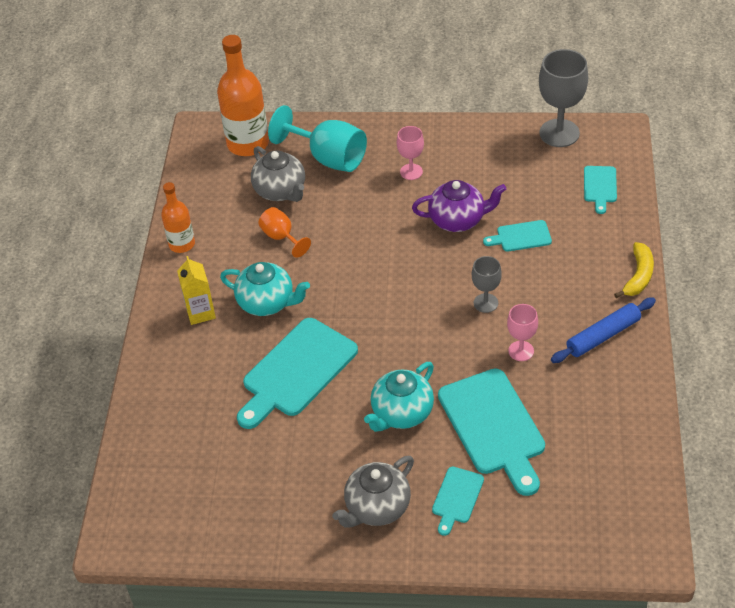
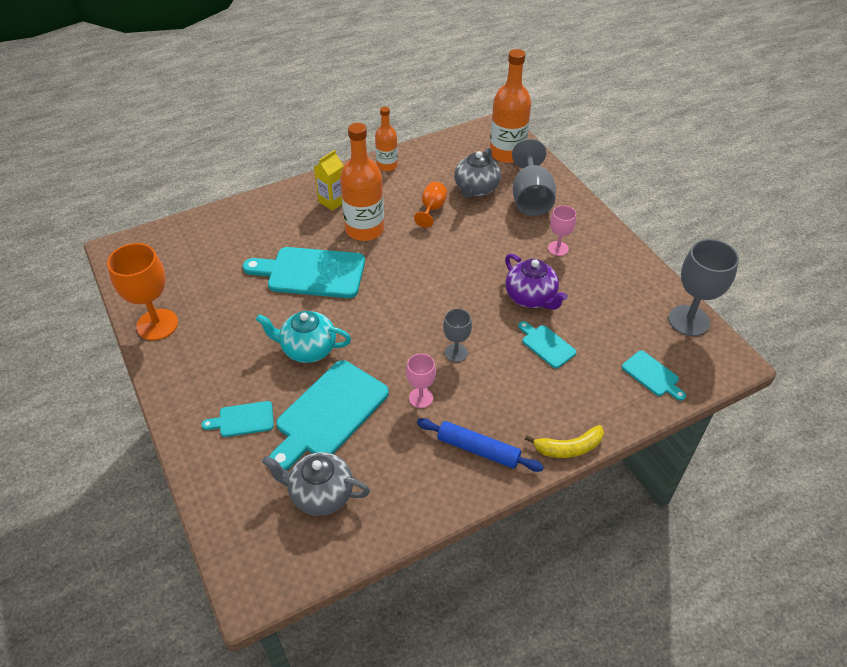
camera: 55 degrees right, 0 degrees up
(267, 303) = (364, 229): turquoise teapot -> orange bottle
(272, 533) = (157, 324): none -> orange goblet
(328, 158) = (531, 198): turquoise goblet -> grey goblet
(376, 507) = (209, 374): grey teapot -> grey teapot (320, 494)
(600, 186) = (652, 375): turquoise cutting board -> turquoise cutting board turned 105 degrees counterclockwise

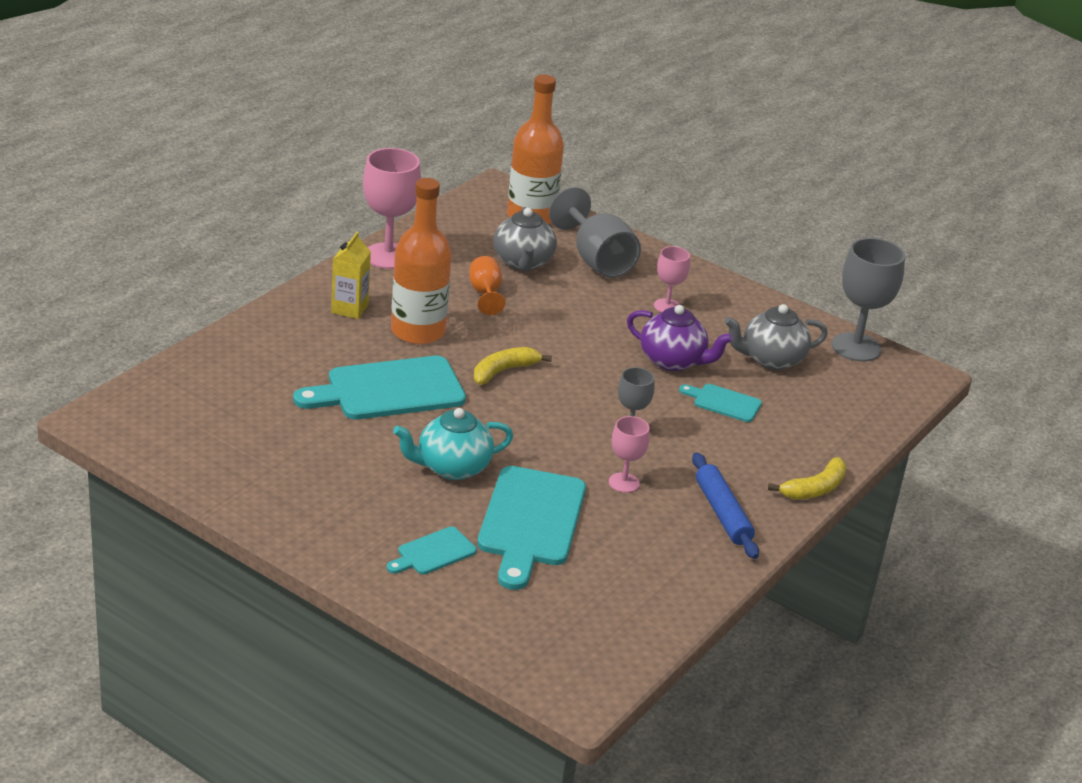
camera: 30 degrees left, 15 degrees down
(157, 324) = (233, 486): orange goblet -> none
(320, 494) = (583, 596): grey teapot -> grey teapot (771, 359)
(387, 165) = (388, 256): orange bottle -> pink goblet
(400, 276) = (503, 371): none -> yellow banana
(478, 449) = (723, 513): blue rolling pin -> blue rolling pin turned 75 degrees clockwise
(652, 375) = (853, 405): turquoise cutting board -> none

